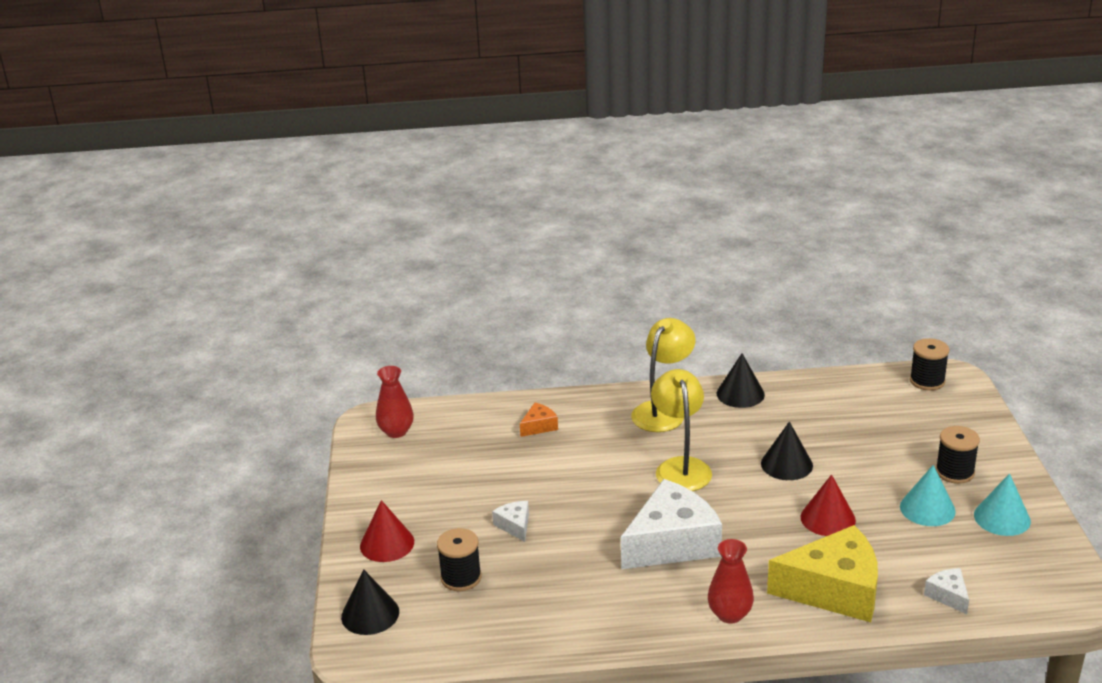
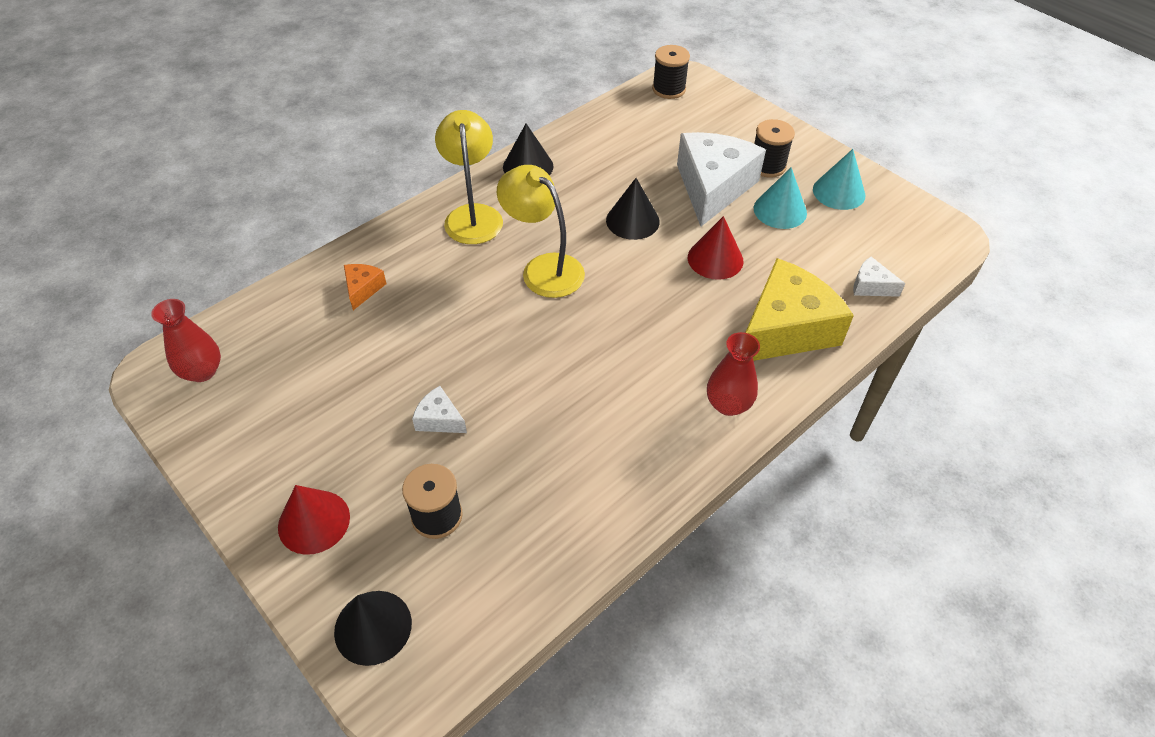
camera: 40 degrees left, 20 degrees up
(672, 543) = (609, 355): white cheese -> white cheese (713, 187)

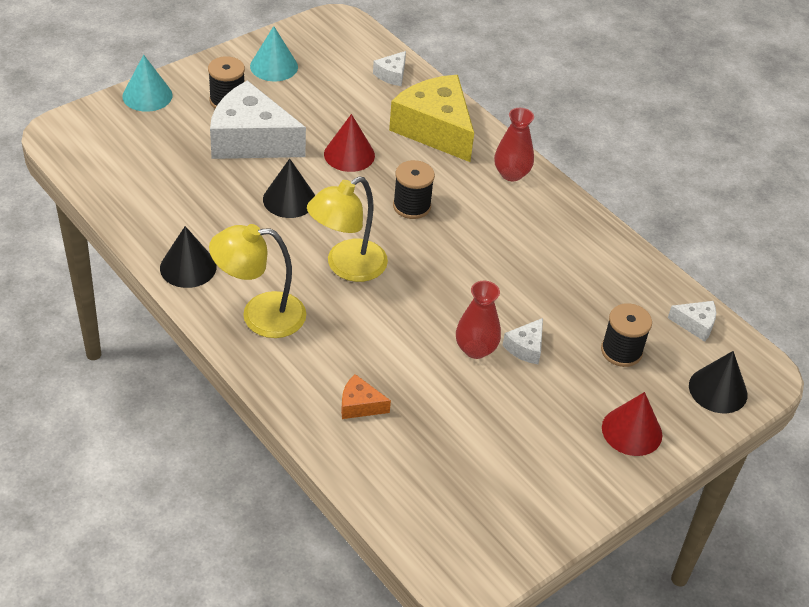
camera: 90 degrees left, 5 degrees down
(202, 371) = (465, 534): red vase -> red vase (475, 349)
(487, 608) = (695, 324): none -> white cheese
(669, 89) = (80, 146): black spool -> black spool (411, 206)
(780, 210) = (292, 105): turquoise cone -> turquoise cone (147, 95)

